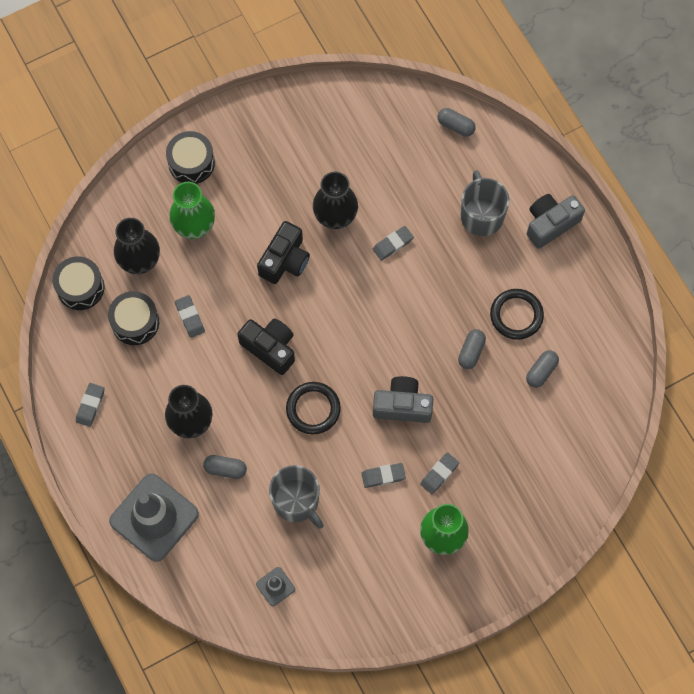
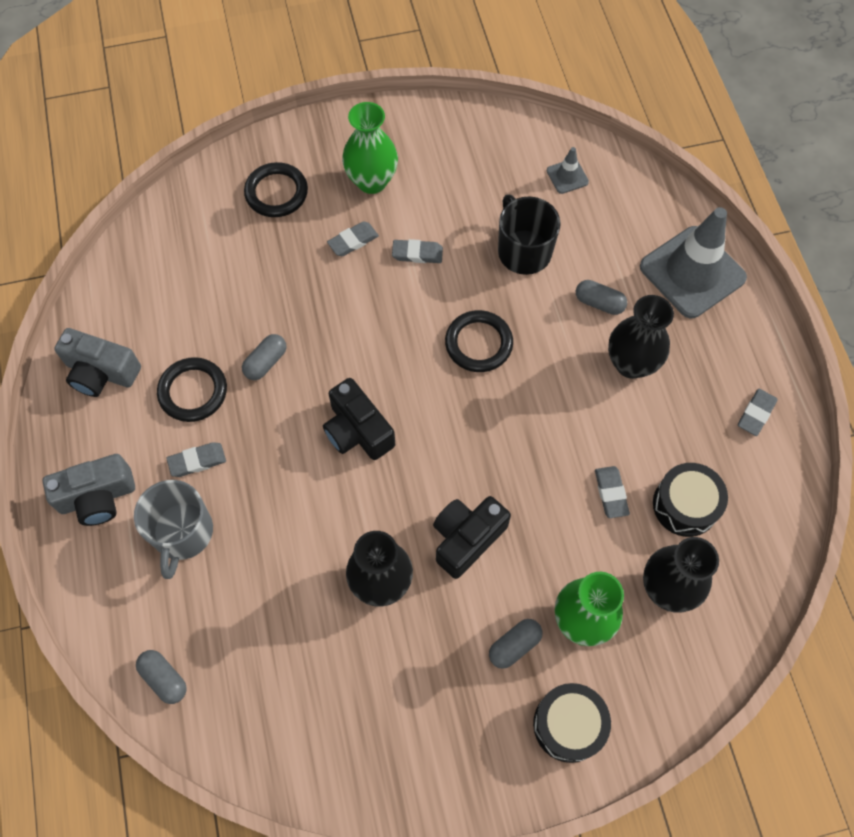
camera: 165 degrees left, 5 degrees down
(80, 287) = (755, 572): black drum -> none
(270, 348) = (514, 428): black camera -> black camera (357, 431)
(296, 501) = (523, 251): grey mug -> black mug
(393, 244) = (315, 523): grey eraser -> grey eraser (197, 461)
(402, 405) = (370, 322): grey camera -> grey camera (101, 372)
(519, 503) = (276, 193): none -> black ring
(541, 371) = (192, 320): grey capsule -> grey capsule (514, 645)

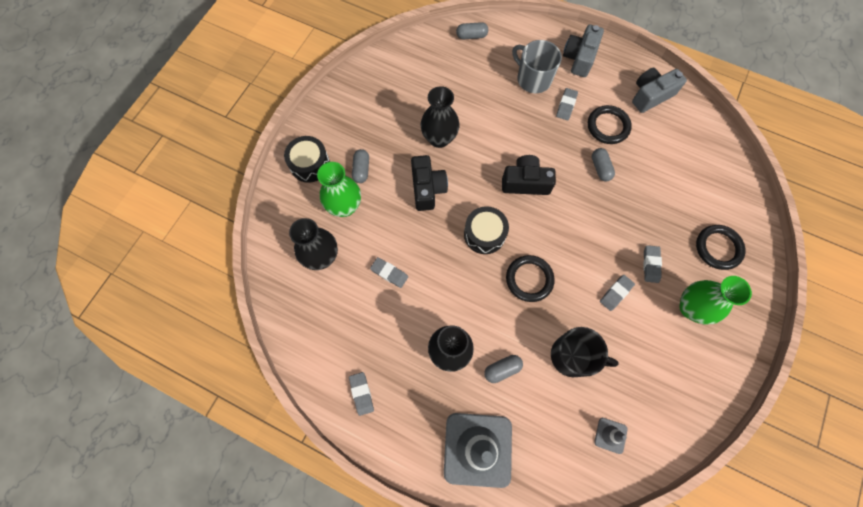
camera: 130 degrees right, 5 degrees up
(685, 505) = (350, 304): black drum -> black drum (484, 234)

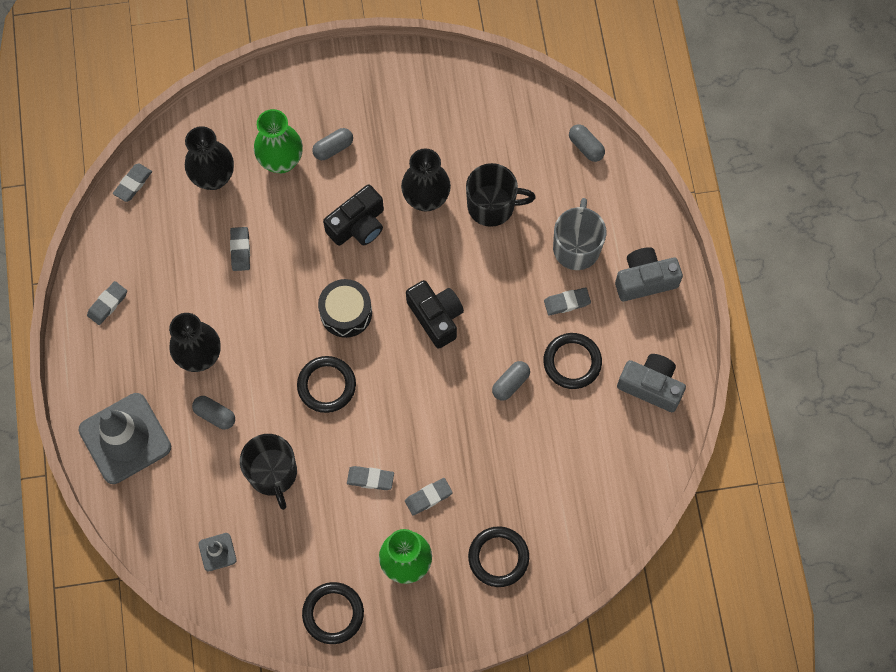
camera: 55 degrees right, 0 degrees up
(282, 315) = (133, 184): none -> grey eraser
(310, 164) = (303, 96): black drum -> none
(472, 106) = (492, 205): none -> black mug
(703, 380) = (333, 613): none -> black ring

